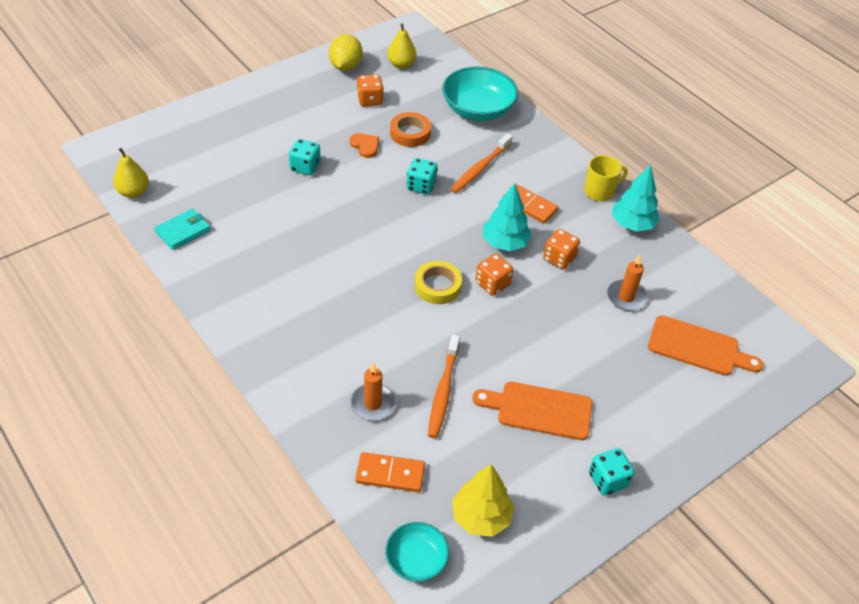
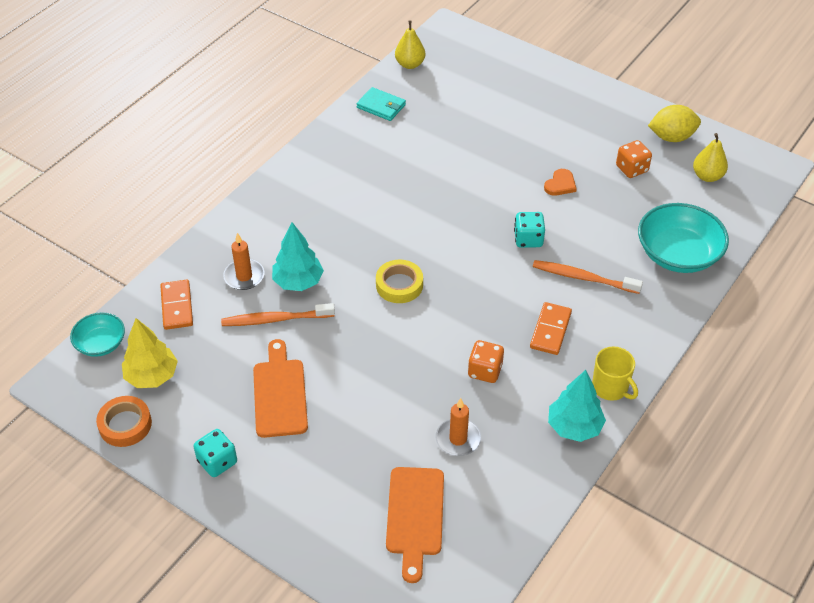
camera: 75 degrees right, 0 degrees up
(305, 167) = (504, 153): turquoise dice -> none
(410, 133) = (601, 211): orange tape -> orange tape (125, 424)
(492, 284) = (422, 325): orange dice -> none
(505, 243) = (483, 322): turquoise tree -> turquoise tree (298, 282)

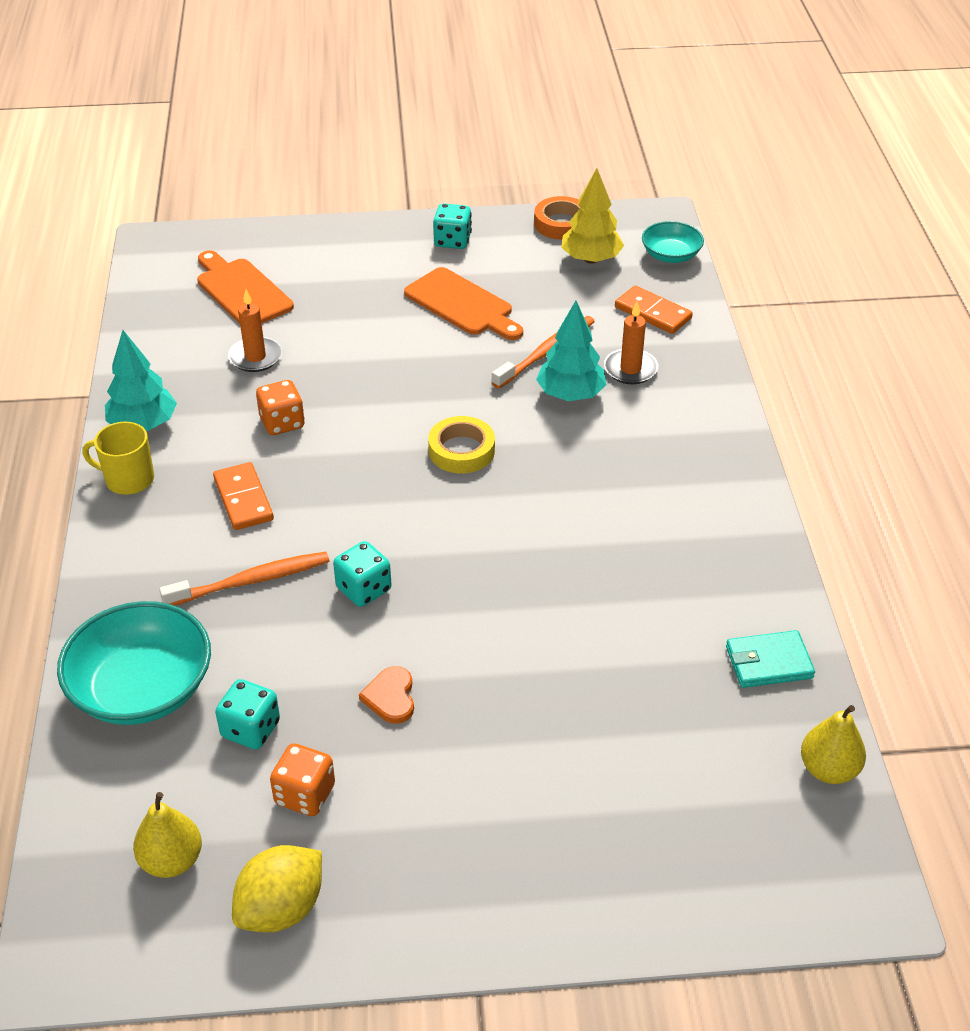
camera: 140 degrees right, 5 degrees down
(636, 207) = (251, 729): none -> turquoise dice

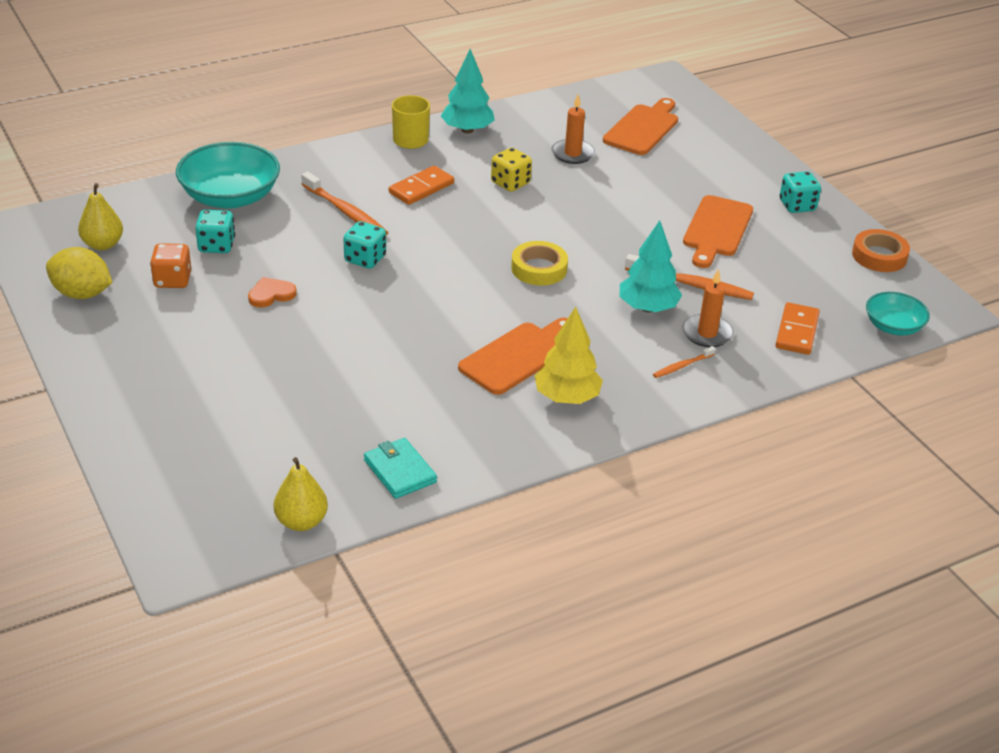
camera: 65 degrees right, 5 degrees down
(282, 423) = (510, 183): orange dice -> yellow dice
(591, 259) = (842, 282): yellow tree -> yellow tree (567, 397)
(609, 513) = (517, 356): none -> orange cutting board
(674, 402) = (682, 366): none -> orange toothbrush

